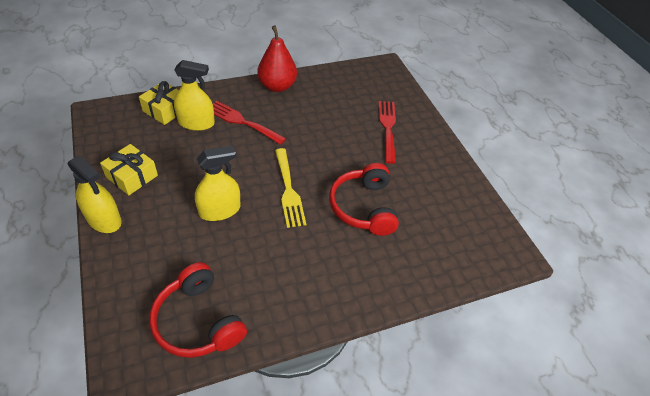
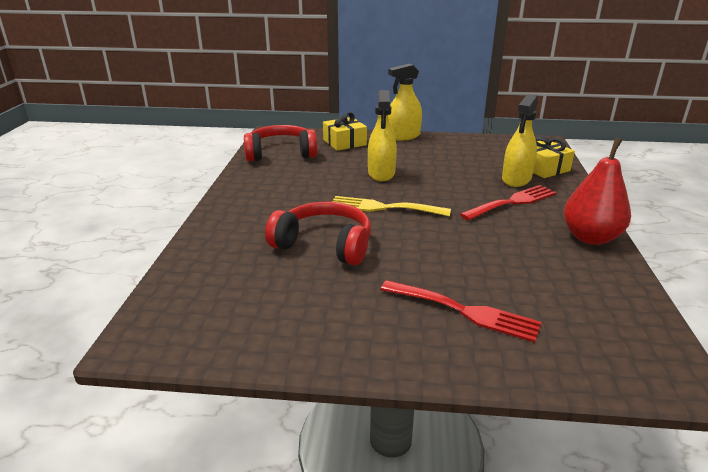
camera: 120 degrees right, 20 degrees down
(132, 176) = (447, 147): yellow gift -> yellow gift (344, 142)

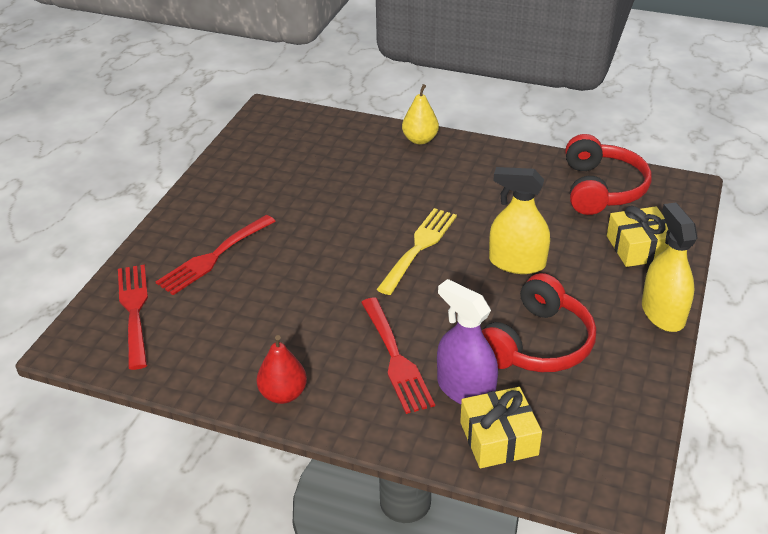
camera: 105 degrees right, 10 degrees up
(214, 225) = (420, 140): none -> yellow pear
(324, 244) = (356, 198): red headphones -> red headphones (538, 344)
(516, 179) = (465, 390): yellow spray bottle -> purple spray bottle
(586, 345) = (134, 310): none -> red fork
(590, 237) = (283, 394): red pear -> red pear, size x0.65

